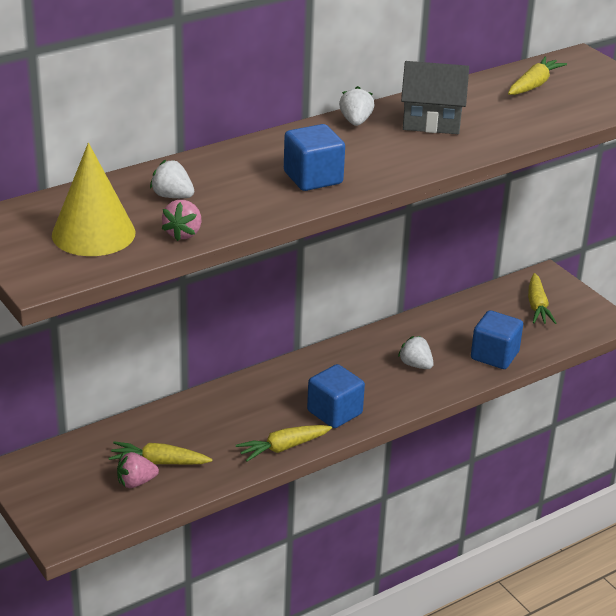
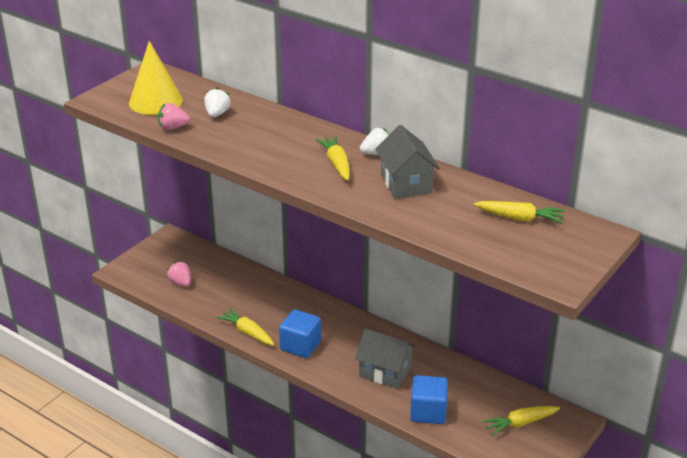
camera: 70 degrees right, 0 degrees up
(159, 462) = (205, 286): yellow carrot -> yellow carrot (337, 164)
(313, 178) = (277, 154): blue cube -> none
(415, 365) = (385, 372): white strawberry -> grey house

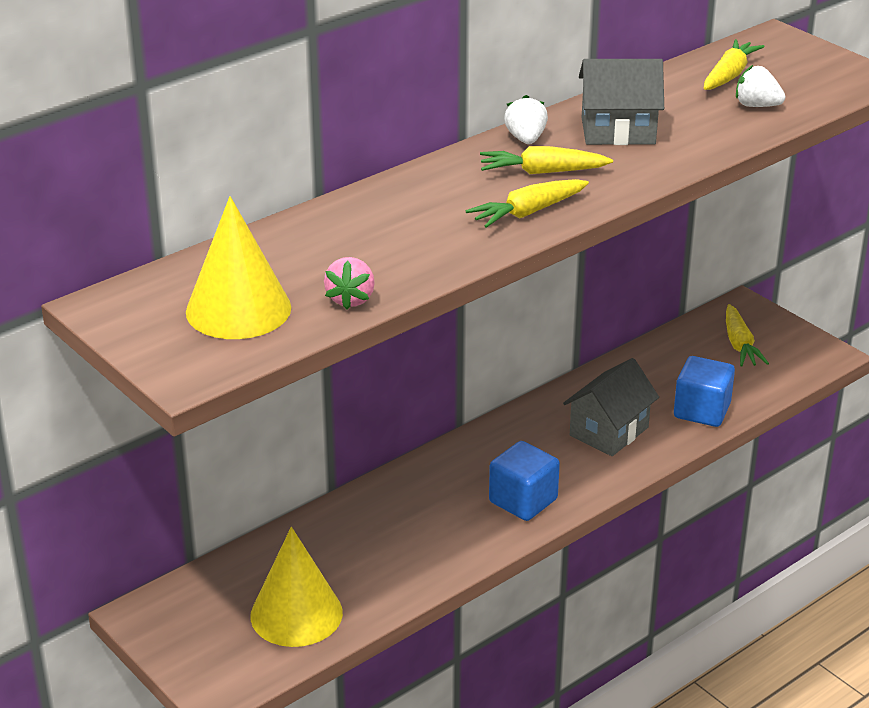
camera: 75 degrees left, 0 degrees up
(180, 283) = (296, 614): pink strawberry -> yellow cone
(217, 114) = (325, 253): white strawberry -> white strawberry (756, 106)
(247, 332) = (470, 551): yellow carrot -> yellow carrot (528, 212)

